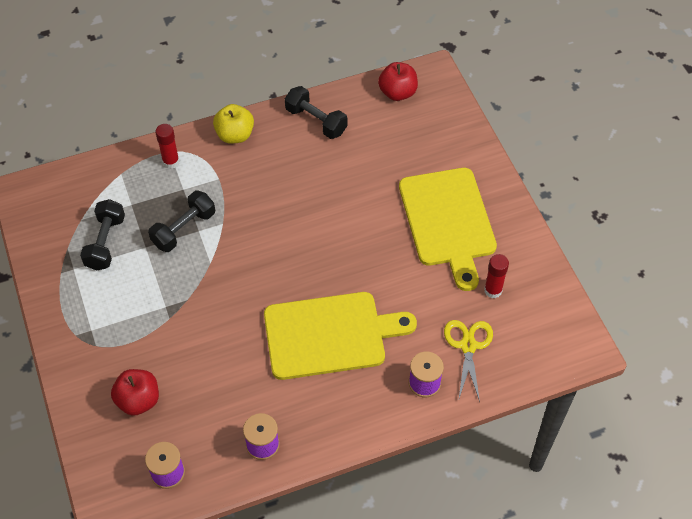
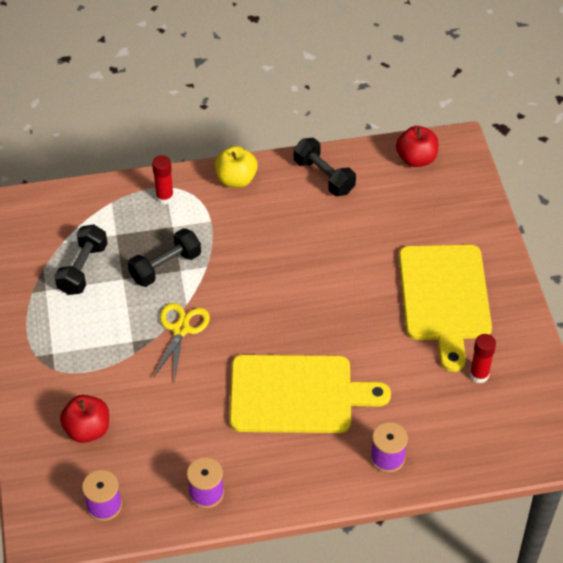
camera: 10 degrees right, 5 degrees down
(468, 346) = (441, 427): yellow scissors -> yellow scissors (181, 329)

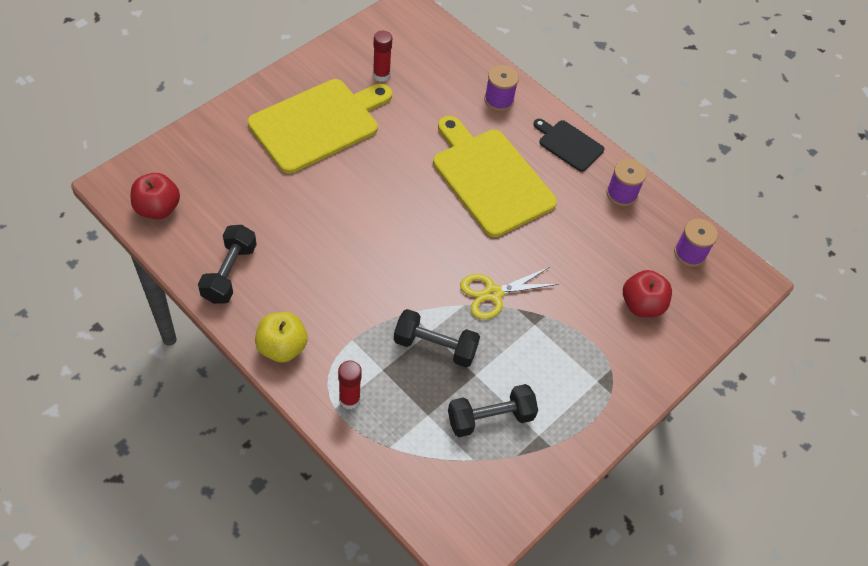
camera: 130 degrees left, 5 degrees up
(293, 485) = (569, 144): none -> black cutting board

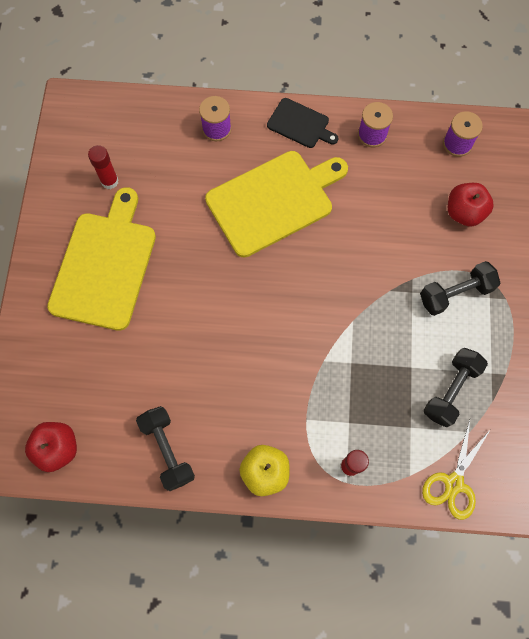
camera: 35 degrees left, 15 degrees up
(435, 346) = (365, 371): black dumbbell -> black dumbbell (455, 293)
(490, 178) = (274, 201): yellow cutting board -> yellow cutting board turned 135 degrees clockwise
(493, 293) = (363, 293): yellow scissors -> yellow scissors (454, 483)
(569, 144) = (300, 124): black cutting board -> black cutting board turned 150 degrees counterclockwise

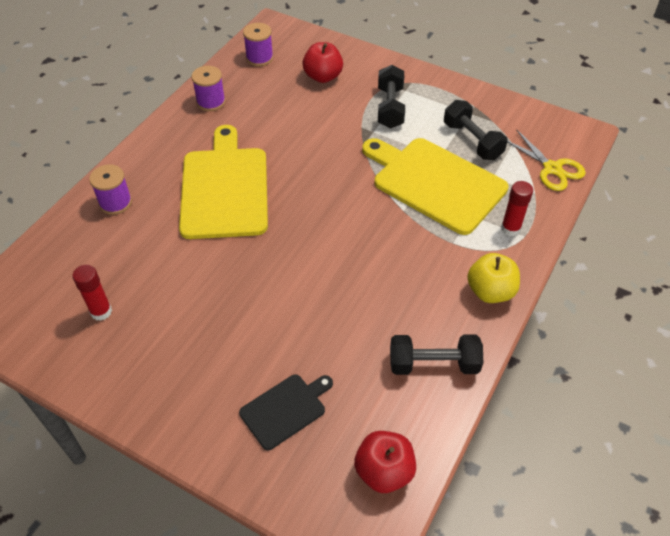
camera: 65 degrees left, 20 degrees down
(105, 265) = (196, 350): yellow cutting board -> yellow cutting board (435, 183)
(300, 124) = (162, 142): black cutting board -> black cutting board (285, 409)

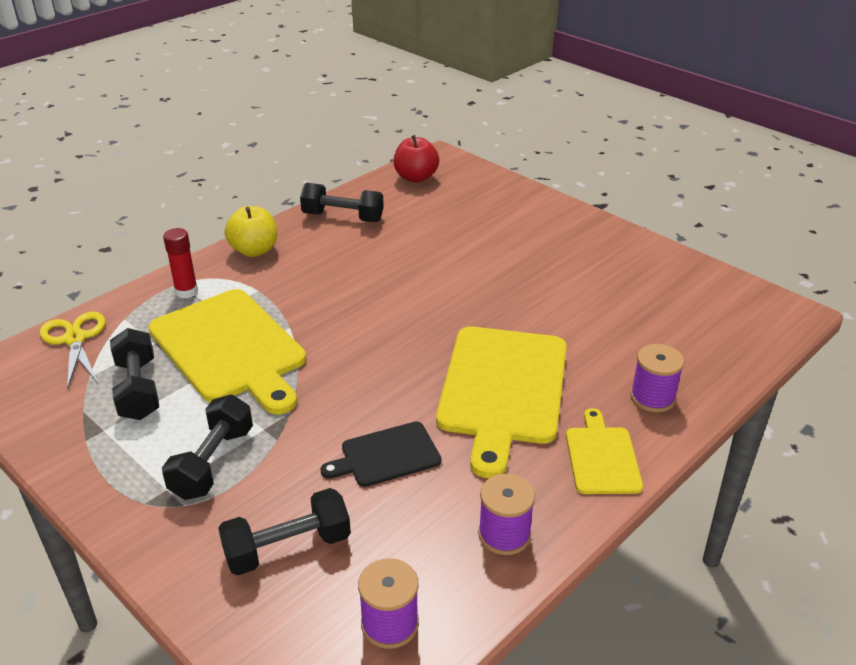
camera: 165 degrees left, 15 degrees down
(101, 311) = (650, 295): red glue stick -> none
(154, 153) = (602, 457): none -> yellow cutting board
(285, 409) = (479, 213): black cutting board -> black cutting board (386, 455)
(323, 77) = (287, 548): red apple -> black dumbbell

